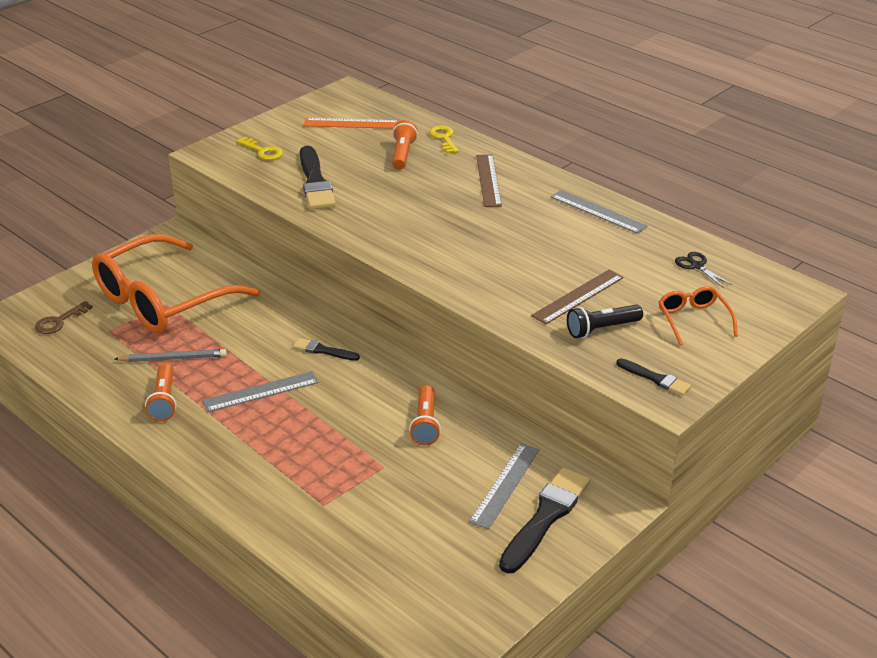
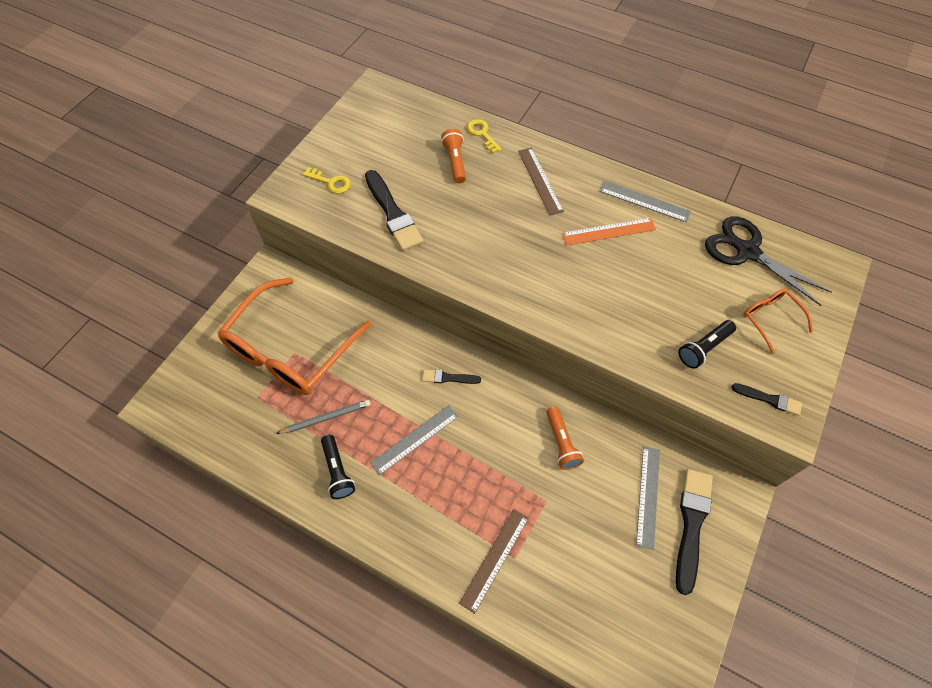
camera: 15 degrees left, 25 degrees up
(59, 321) = (209, 396): brown key -> none
(164, 401) = (337, 471): orange flashlight -> black flashlight
(351, 123) = (395, 130): orange ruler -> orange ruler (609, 231)
(578, 296) = (669, 312): brown ruler -> brown ruler (494, 559)
(697, 266) = (747, 252): black scissors -> black scissors, size x2.25

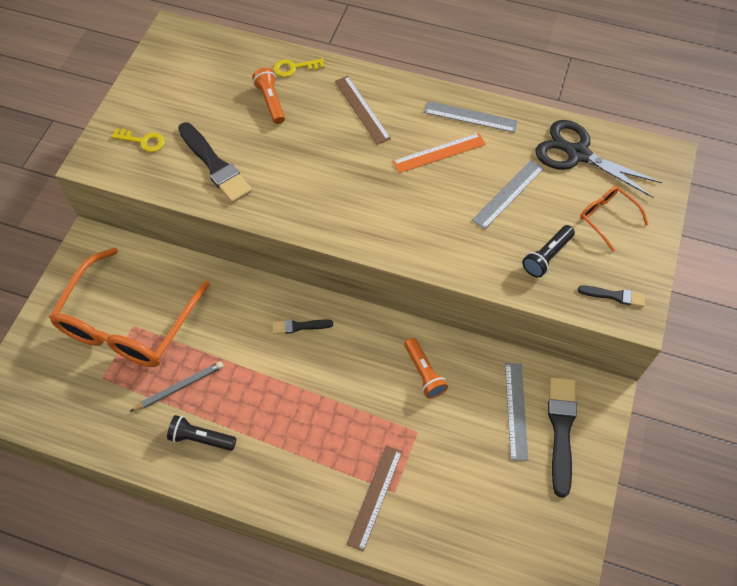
camera: 10 degrees left, 0 degrees up
(337, 471) = (201, 438): black flashlight -> black flashlight turned 135 degrees clockwise
(415, 439) = (275, 393): grey ruler -> grey ruler (508, 194)
(482, 134) = (294, 68): yellow key -> yellow key turned 60 degrees counterclockwise

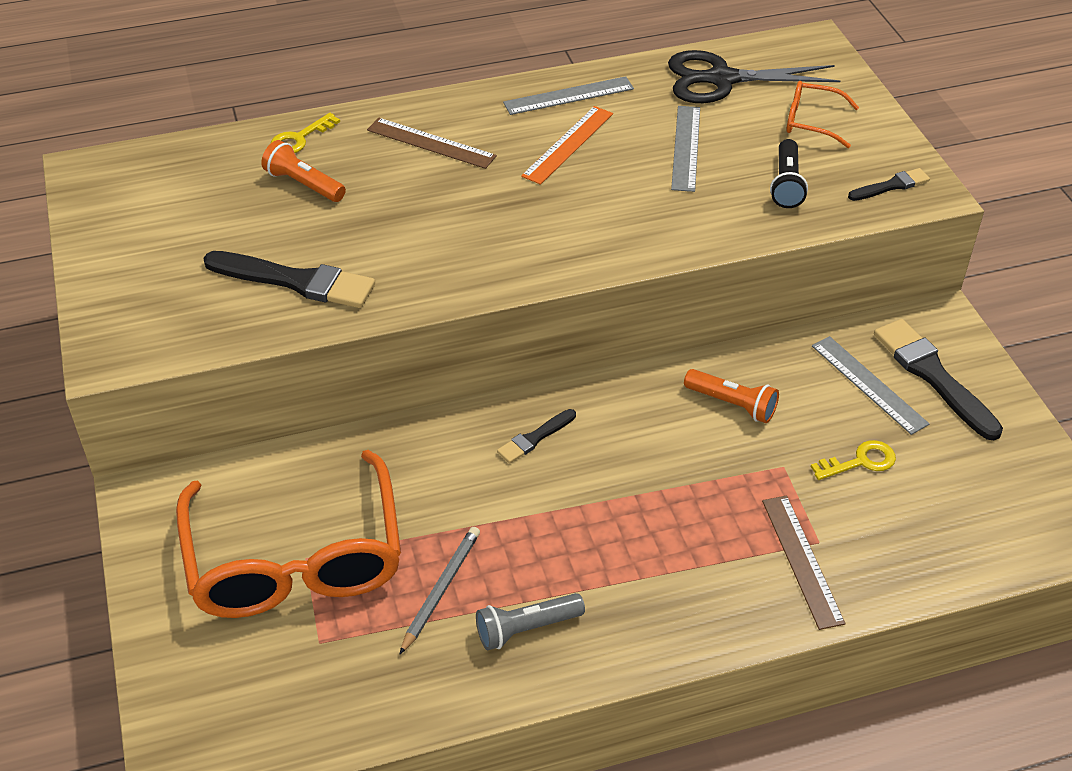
camera: 35 degrees left, 15 degrees down
(143, 141) = (165, 301): yellow key -> yellow key (860, 461)
(201, 438) = (526, 628): black flashlight -> grey flashlight

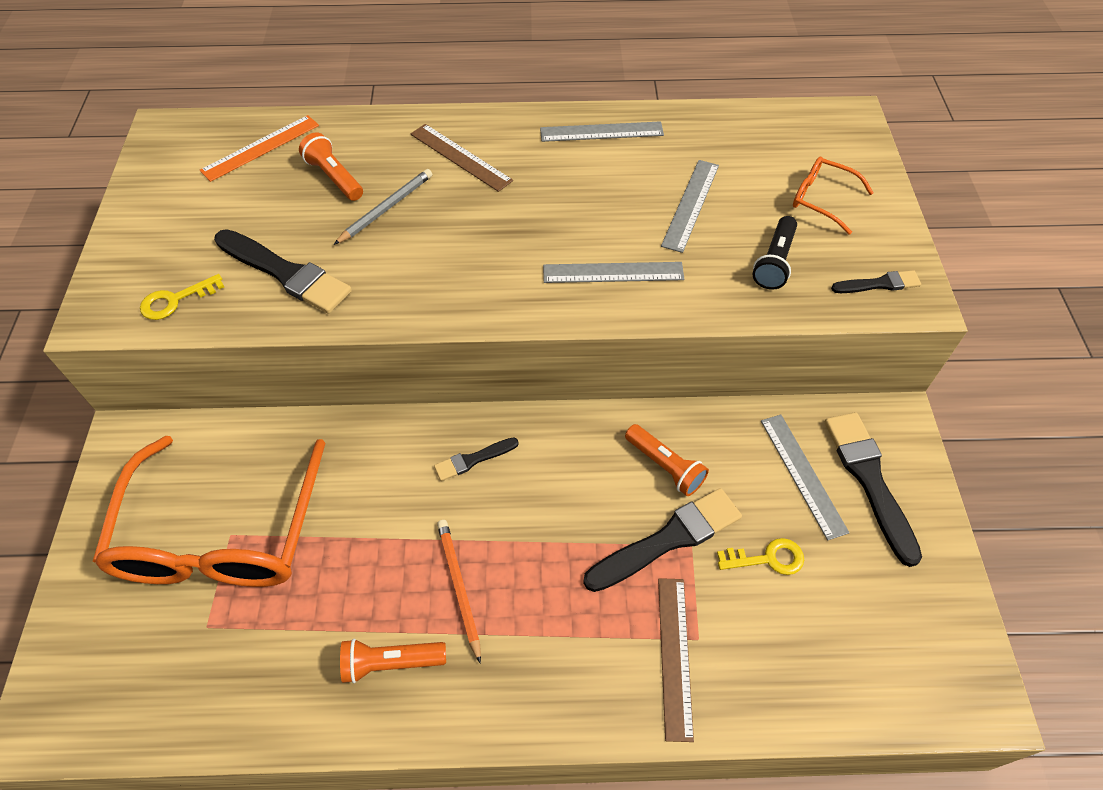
camera: 15 degrees right, 10 degrees up
(300, 138) = (350, 132): yellow key -> yellow key (175, 300)
(440, 590) = (331, 599): grey pencil -> grey pencil (386, 208)
(526, 628) = (391, 662): grey flashlight -> orange flashlight
(567, 551) = (459, 587): none -> orange pencil
(568, 144) = (582, 181): orange ruler -> orange ruler (260, 148)
(633, 221) = (613, 272): none -> grey ruler
(722, 79) = (750, 140): black scissors -> none
(759, 466) = (668, 539): none -> black brush

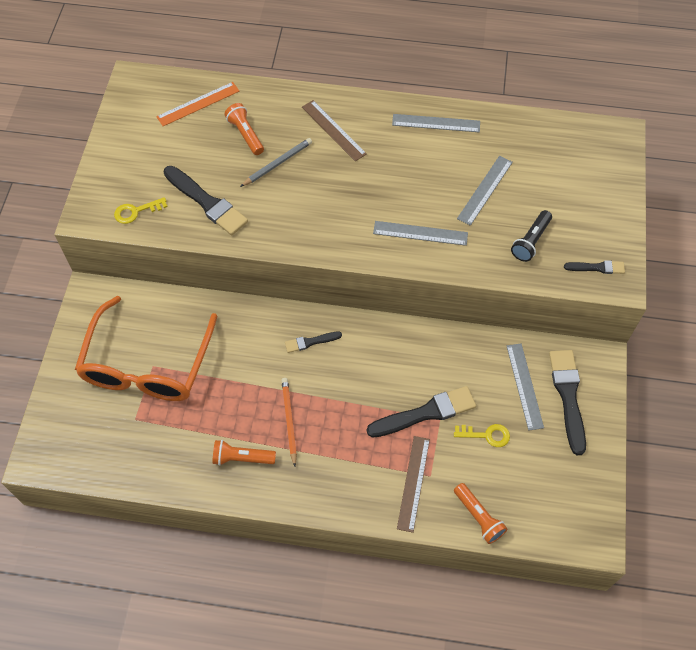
camera: 10 degrees right, 5 degrees up
(665, 466) = (434, 366): orange flashlight -> orange flashlight (478, 517)
(822, 199) = (577, 199): orange glasses -> none

